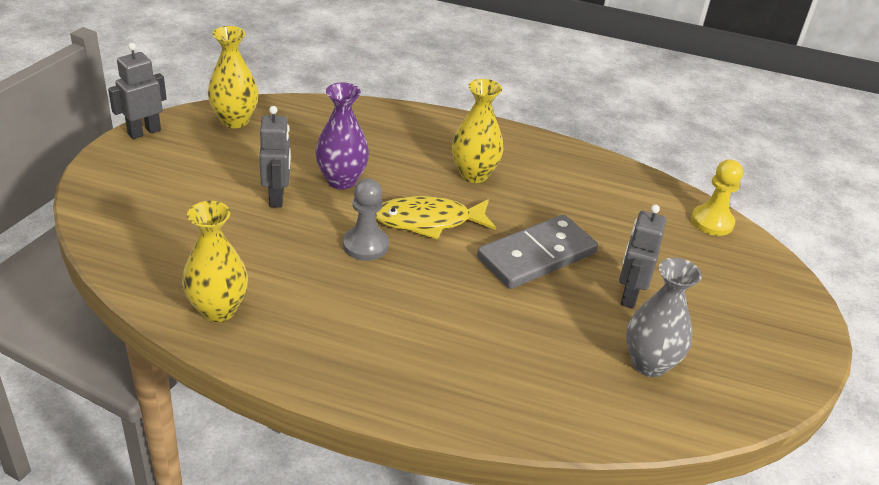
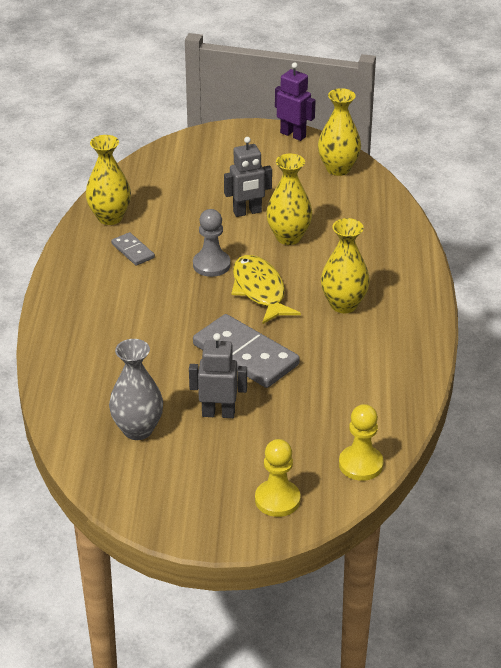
camera: 80 degrees right, 0 degrees up
(144, 132) = (293, 135): grey robot -> purple robot
(305, 303) = (132, 251): none -> grey domino
(341, 180) = (288, 237): purple vase -> yellow vase
(761, 284) = (277, 500): none -> yellow pawn

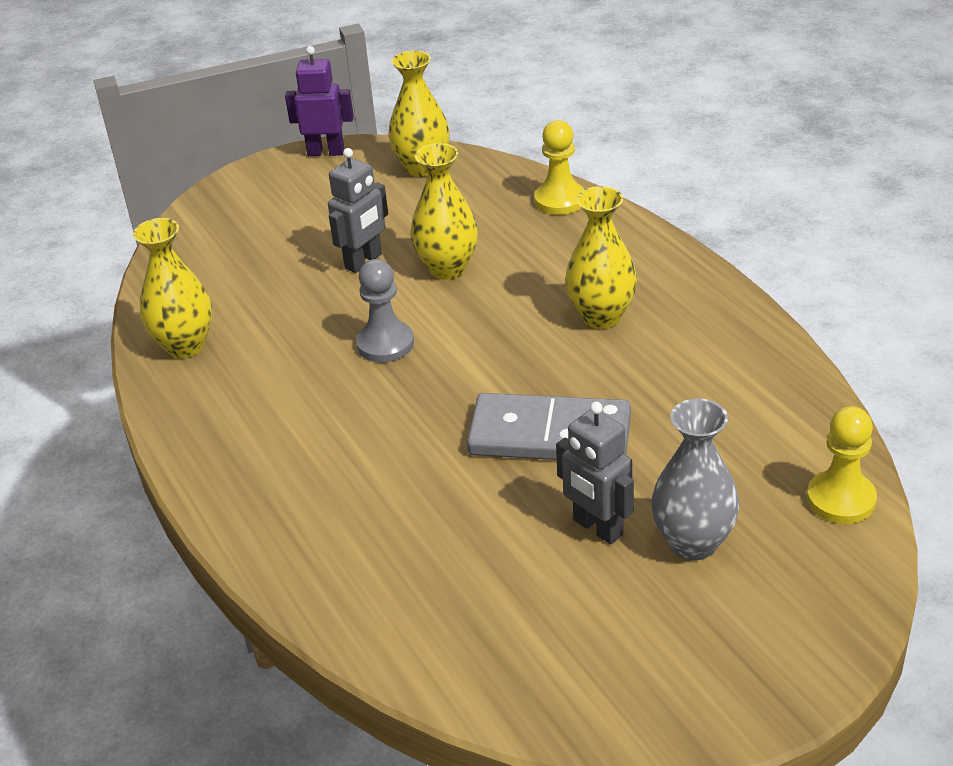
camera: 30 degrees left, 0 degrees up
(132, 251) = (260, 374): grey domino -> none
(138, 430) = (515, 608): grey vase -> grey vase (693, 543)
(218, 413) = (597, 528): grey robot -> grey robot turned 105 degrees counterclockwise
(260, 290) = (481, 347): yellow fish -> none
(277, 500) = (797, 602): yellow pawn -> yellow pawn (560, 200)

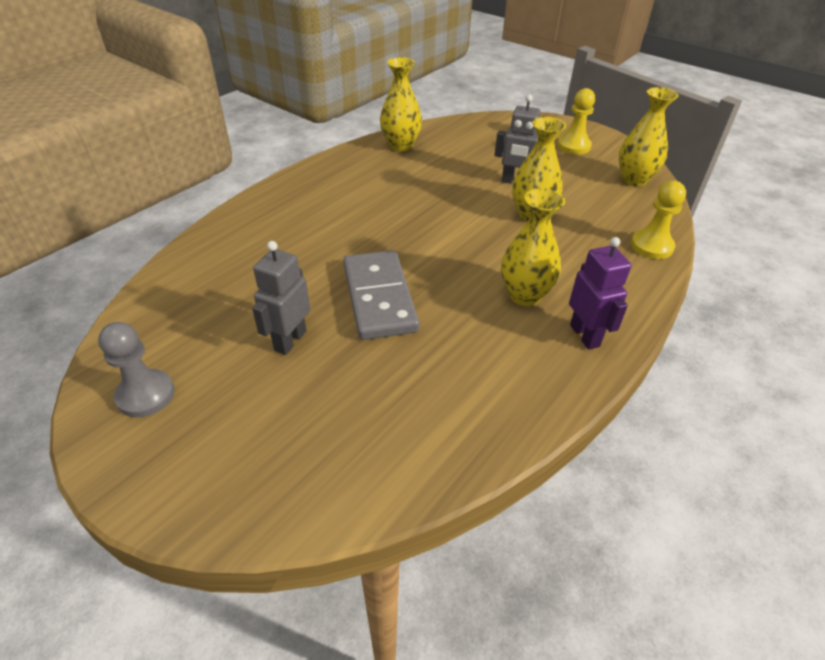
camera: 65 degrees right, 5 degrees up
(326, 152) = (616, 142): purple robot -> purple robot (585, 335)
(385, 344) = (438, 209): grey pawn -> grey pawn (146, 395)
(693, 543) = (285, 396): grey vase -> none
(841, 499) = (361, 488): yellow pawn -> yellow pawn (573, 146)

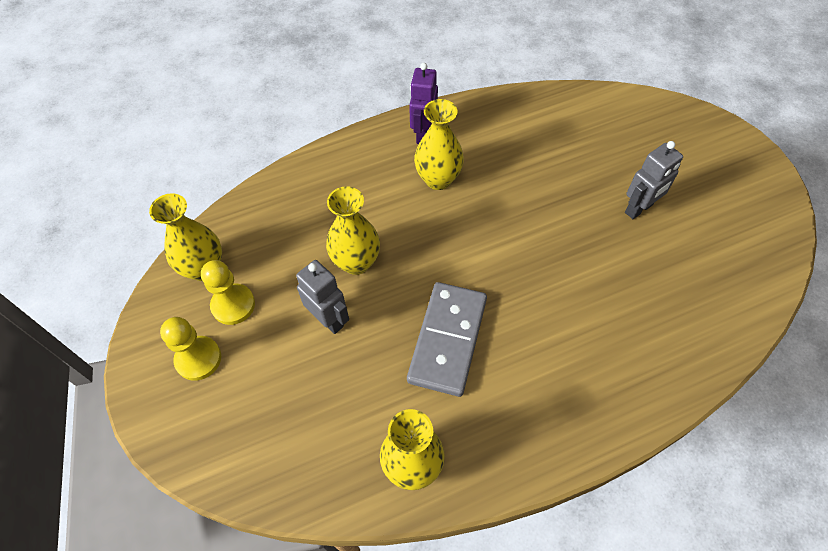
camera: 150 degrees left, 15 degrees up
(146, 395) = (749, 204): grey pawn -> none
(379, 297) = (554, 221): grey domino -> grey domino (447, 340)
(651, 246) = (291, 184): yellow pawn -> yellow pawn (233, 305)

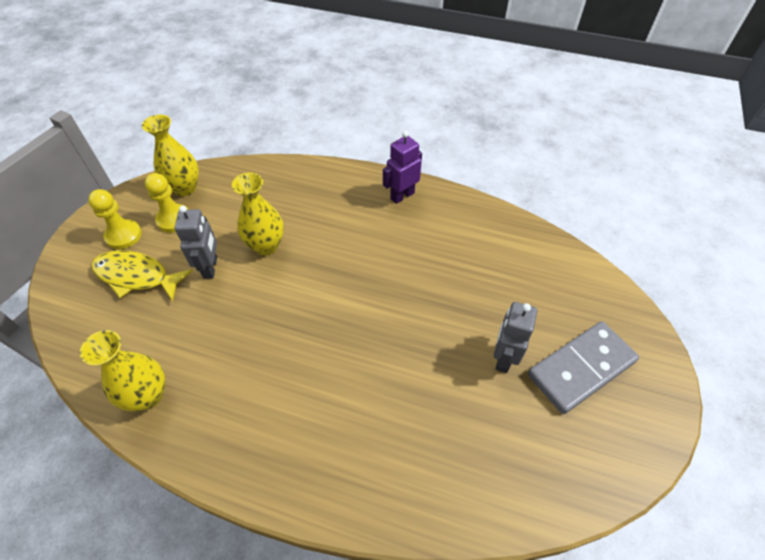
camera: 40 degrees right, 5 degrees down
(265, 383) = (136, 276): none -> yellow fish
(438, 179) = (377, 231): yellow vase -> none
(447, 340) = (260, 337): grey domino -> grey domino (581, 368)
(639, 209) = (503, 358): grey robot -> grey robot turned 105 degrees clockwise

